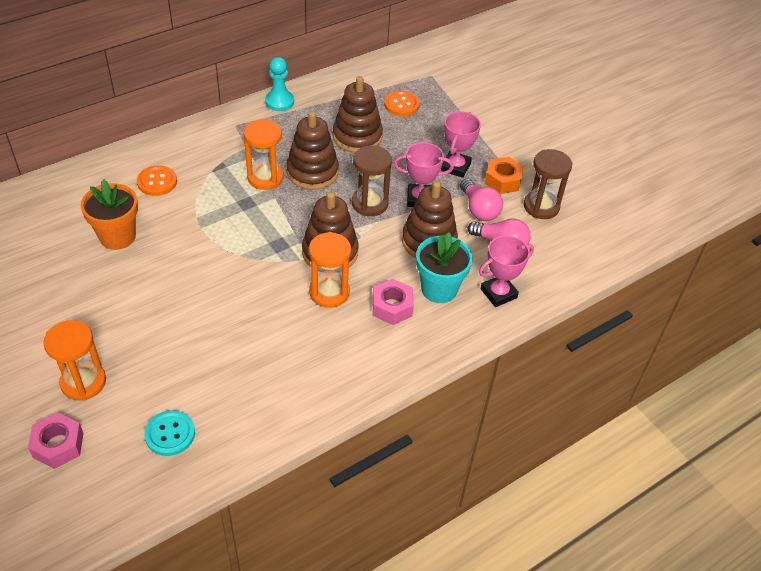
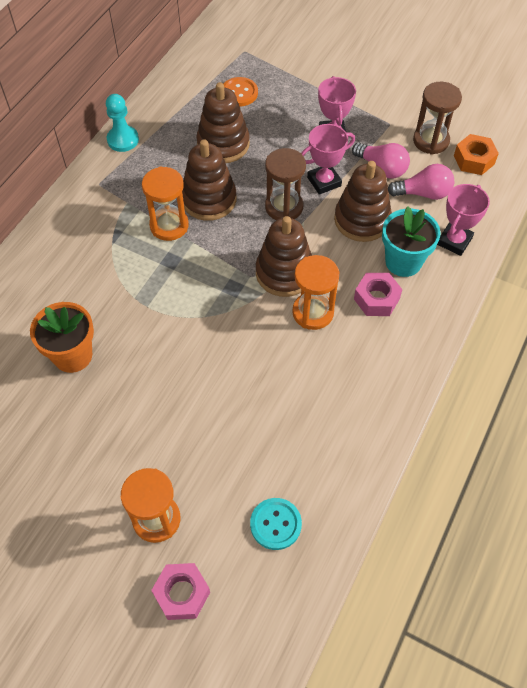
camera: 25 degrees left, 10 degrees up
(157, 182) = (67, 279): orange button -> none
(503, 180) = (382, 130): orange nut -> orange nut (474, 160)

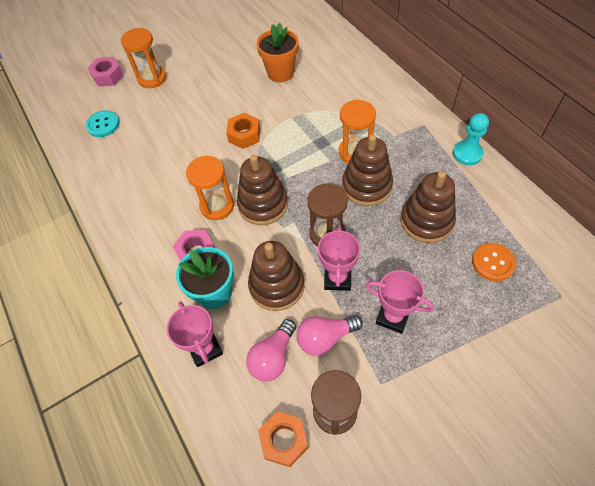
camera: 125 degrees right, 0 degrees up
(201, 340) = (244, 135): none -> orange nut

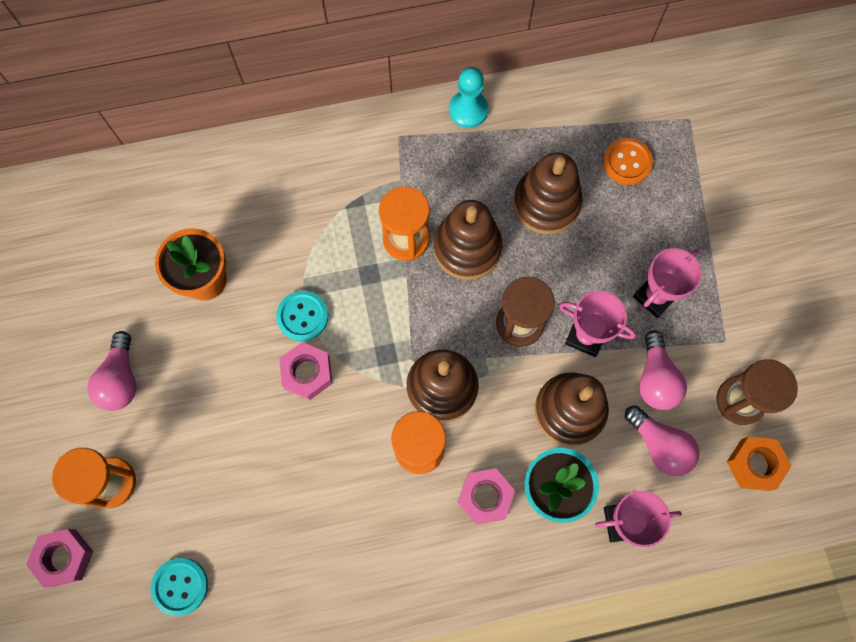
camera: 75 degrees left, 15 degrees up
(209, 62) = (121, 379): none -> pink light bulb
(244, 135) = (307, 373): orange nut -> pink nut
(278, 121) = (302, 316): none -> turquoise button

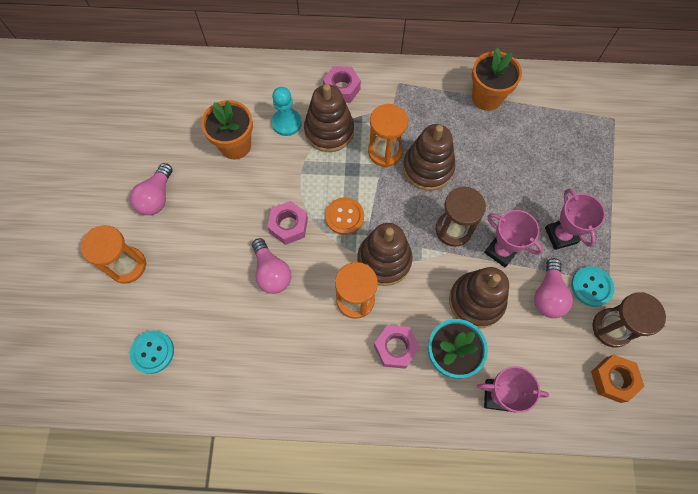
camera: 15 degrees right, 5 degrees down
(64, 558) = (78, 309): pink nut -> pink nut (341, 89)
(302, 316) = (296, 186): turquoise button -> turquoise button (591, 287)
(468, 110) = (452, 77): turquoise pawn -> turquoise pawn (286, 123)
(520, 129) = (487, 97): none -> orange flower pot
(546, 203) = (494, 151): brown stacking toy -> brown stacking toy (329, 131)
(627, 162) = (560, 137): orange button -> orange button (344, 216)
(655, 296) = (561, 235): pink trophy -> pink trophy turned 75 degrees counterclockwise
(659, 445) = (540, 345): pink light bulb -> pink light bulb (271, 272)

